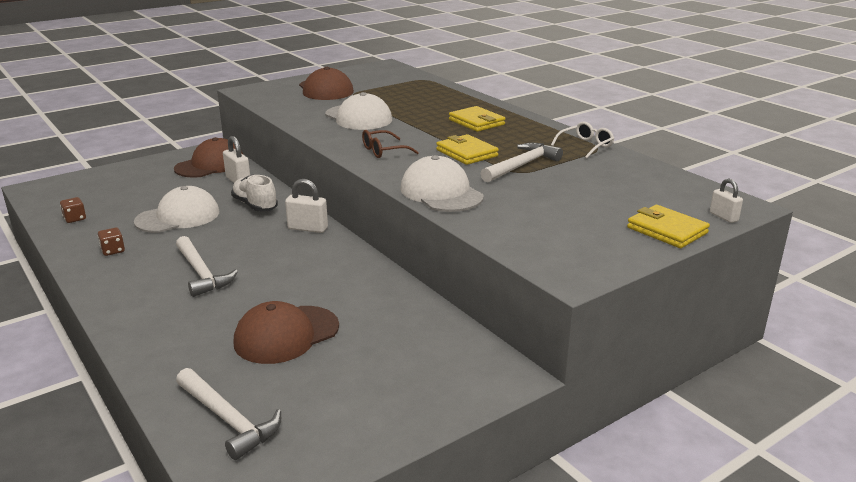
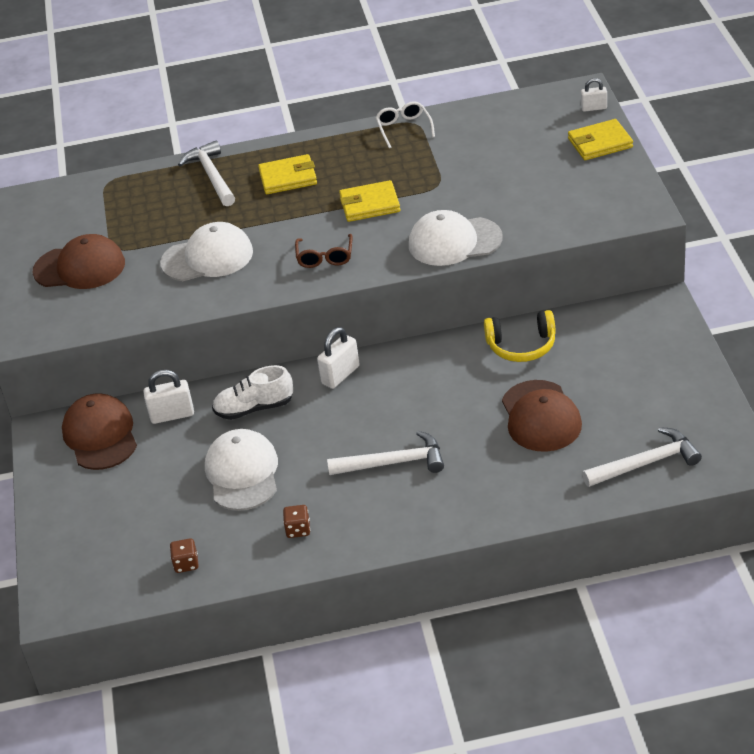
camera: 60 degrees left, 15 degrees up
(389, 302) = (521, 346): none -> yellow headphones
(522, 165) = (424, 179): white hammer -> white hammer (212, 176)

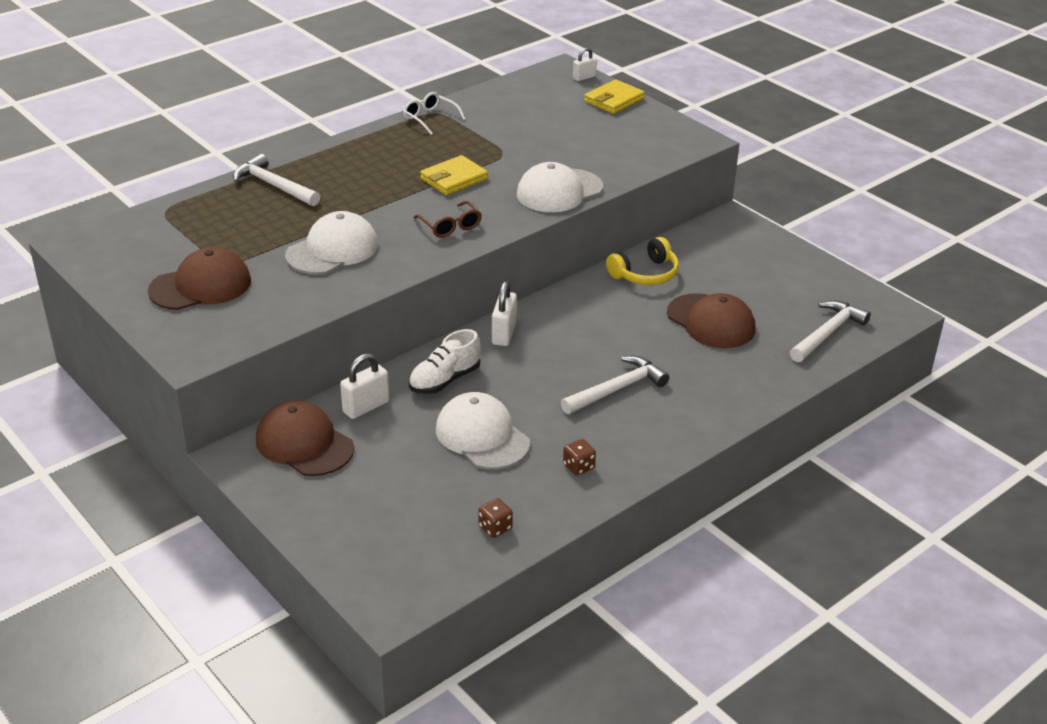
camera: 35 degrees left, 5 degrees down
(288, 178) = (354, 173): yellow wallet -> none

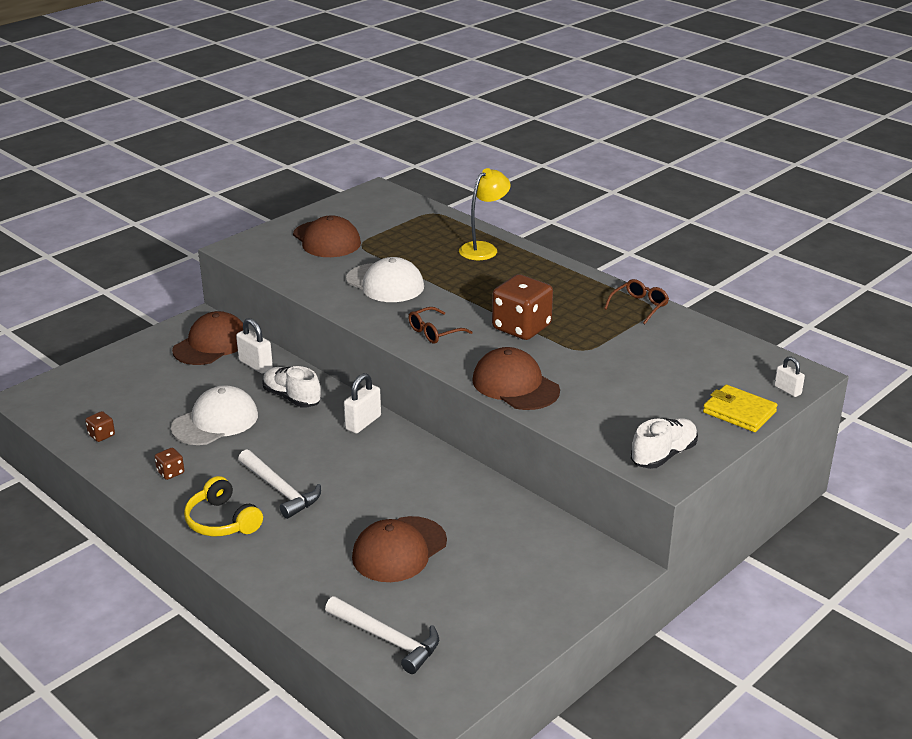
camera: 85 degrees right, 5 degrees down
(274, 185) = (483, 248): white hammer -> yellow lamp
(430, 118) = (639, 306): white glasses -> brown glasses
(454, 179) = (521, 327): yellow wallet -> brown dice
(504, 334) = (363, 423): white padlock -> white padlock turned 60 degrees counterclockwise
(559, 191) = (515, 385): white cap -> brown cap
(645, 274) = (482, 503): yellow headphones -> yellow headphones (222, 521)
(673, 138) = (663, 455): none -> white shoe

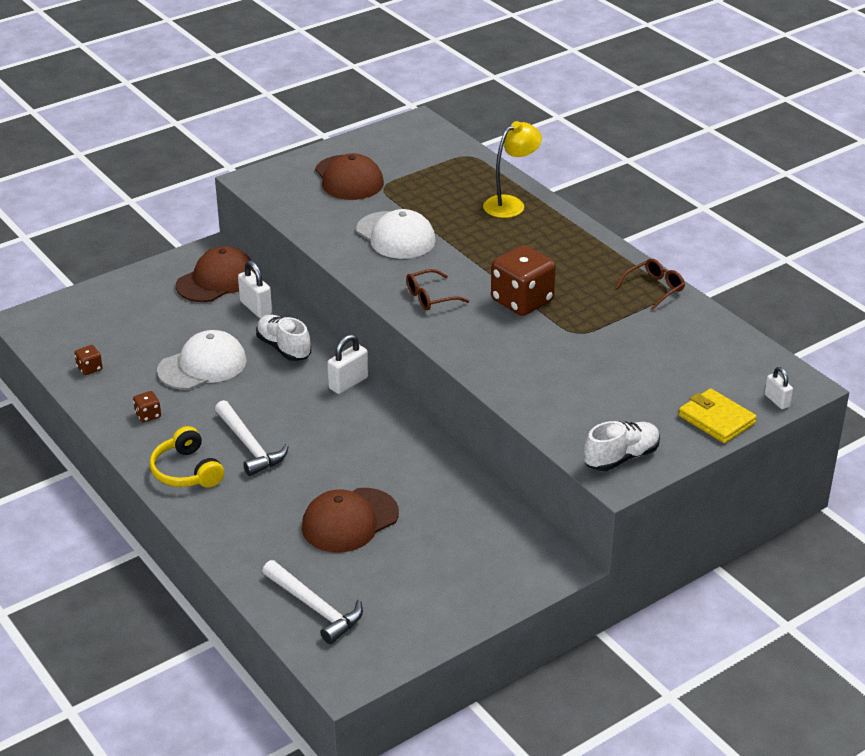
camera: 10 degrees right, 5 degrees up
(515, 385) = (495, 365): brown cap -> none

